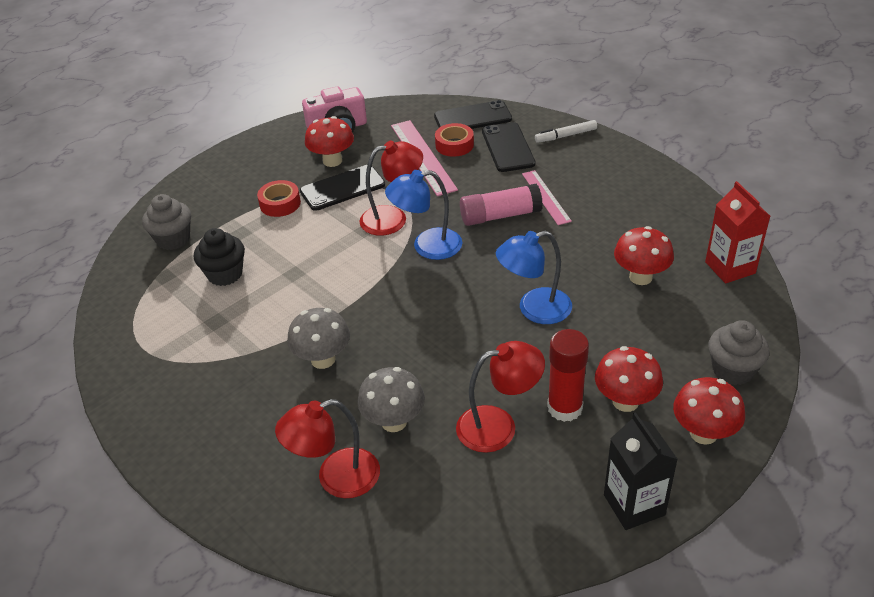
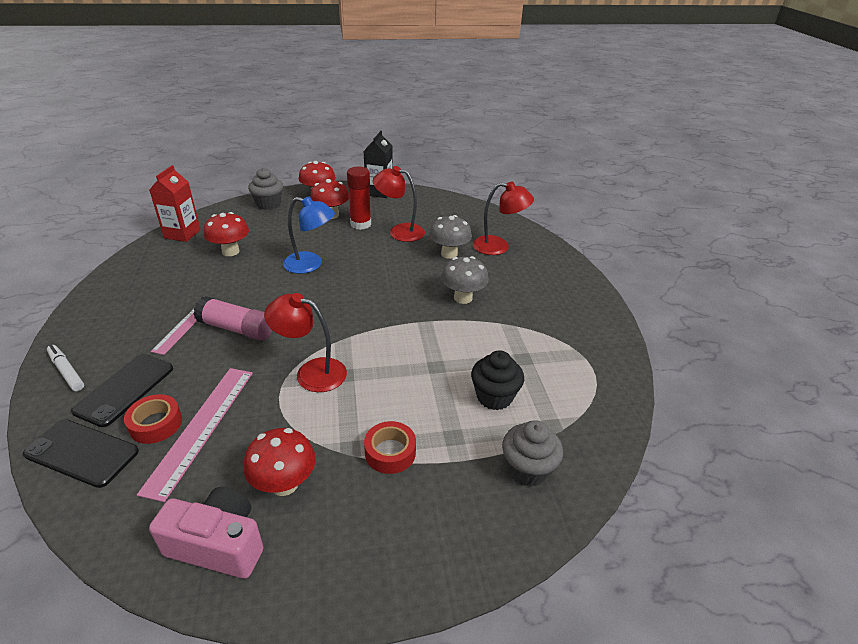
camera: 150 degrees left, 5 degrees down
(342, 188) = (315, 434): black phone -> none
(427, 246) = (317, 334): blue lamp -> none
(566, 136) = (66, 371): white marker -> white marker turned 150 degrees counterclockwise

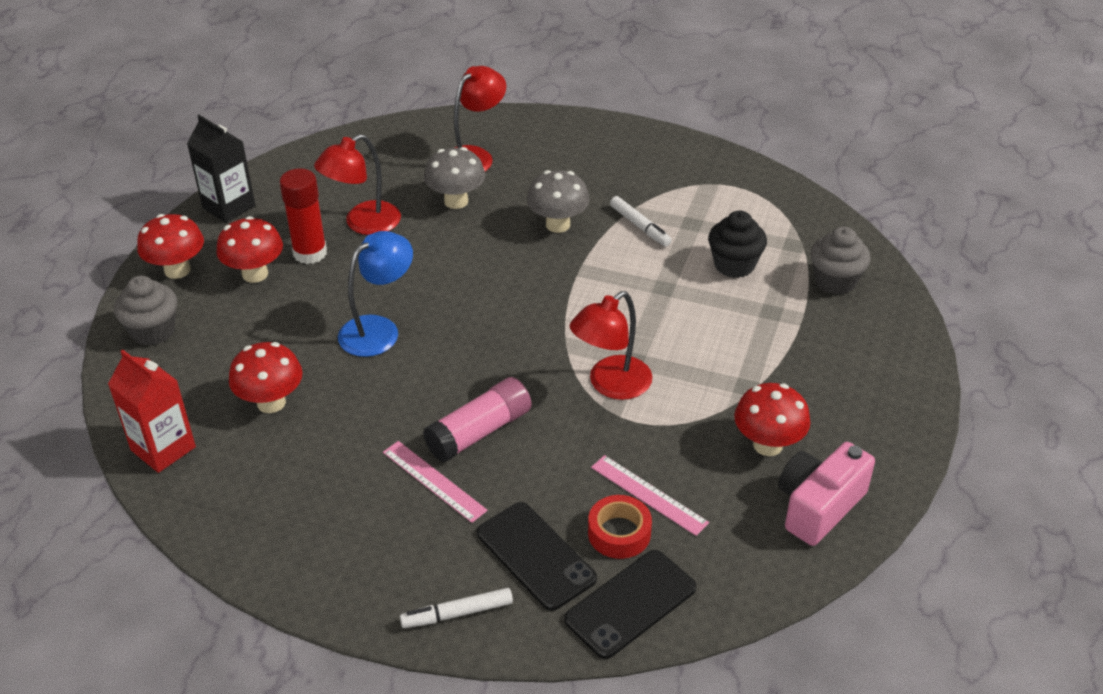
camera: 60 degrees left, 5 degrees up
(201, 428) = (648, 495): pink ruler -> pink ruler, size x0.64
(390, 452) = (767, 360): red tape -> none
(495, 334) = (640, 226): none -> white marker

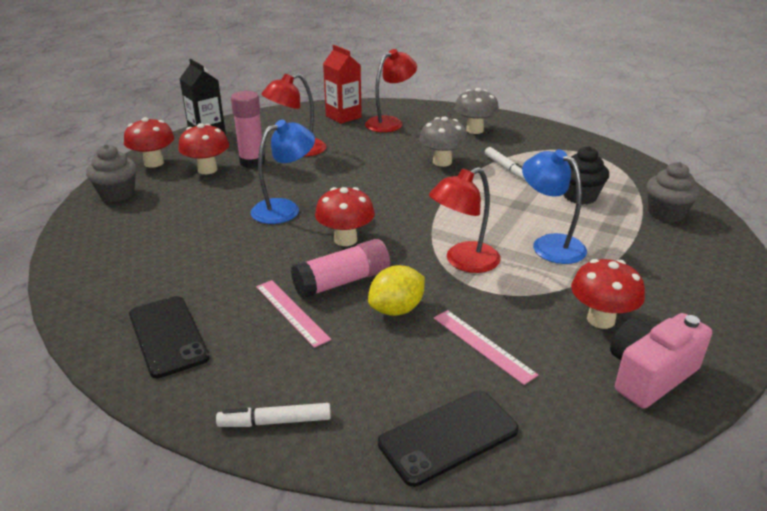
camera: 10 degrees right, 10 degrees down
(163, 448) = (83, 265): red carton -> red carton (343, 116)
(271, 402) = (182, 244): red mushroom -> red mushroom (345, 239)
(310, 253) = (252, 162): red glue stick -> pink glue stick
(456, 201) = (369, 144): grey mushroom -> grey mushroom (474, 130)
(536, 555) = (365, 381): black phone -> black phone (168, 336)
(549, 461) = (396, 309): none -> yellow lemon
(619, 533) = (449, 373): red tape -> none
(705, 346) = (549, 244): none -> blue lamp

